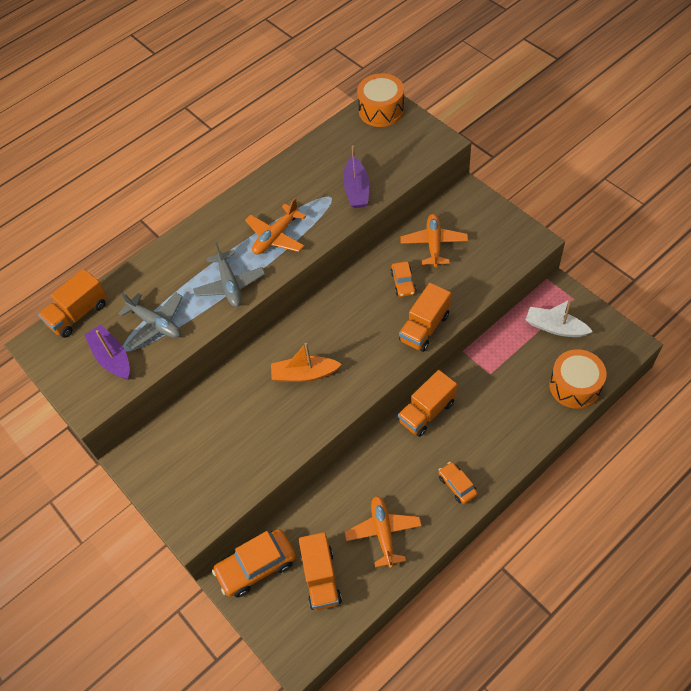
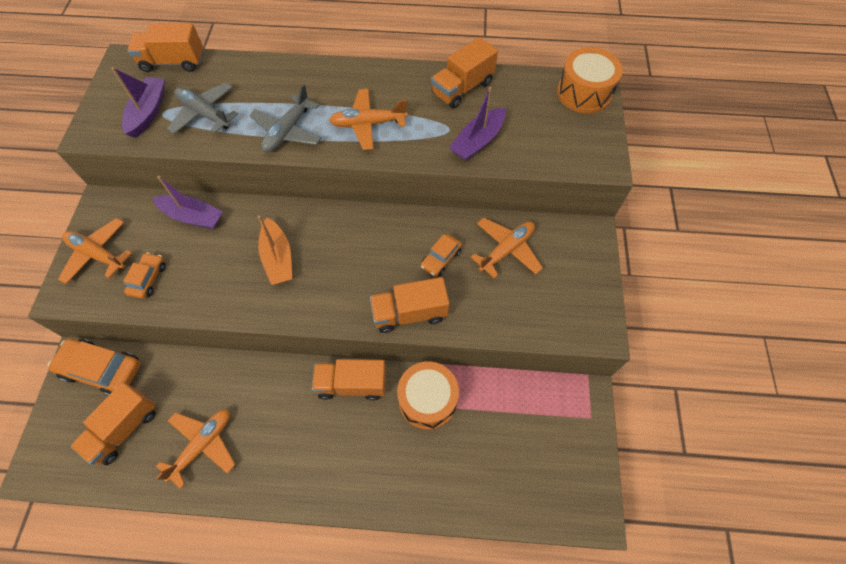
camera: 40 degrees right, 5 degrees up
(155, 324) = (204, 114): grey plane -> grey plane turned 135 degrees clockwise
(177, 487) = (98, 255): none -> orange plane
(211, 405) = (193, 217): none -> purple boat
(304, 374) = (278, 258): orange boat -> orange boat turned 150 degrees counterclockwise
(305, 166) = (462, 88): none -> orange truck
(457, 485) = (298, 471): orange car -> orange car (148, 279)
(555, 327) = (542, 425): white boat -> none
(574, 386) = (495, 496): orange drum -> orange drum (427, 400)

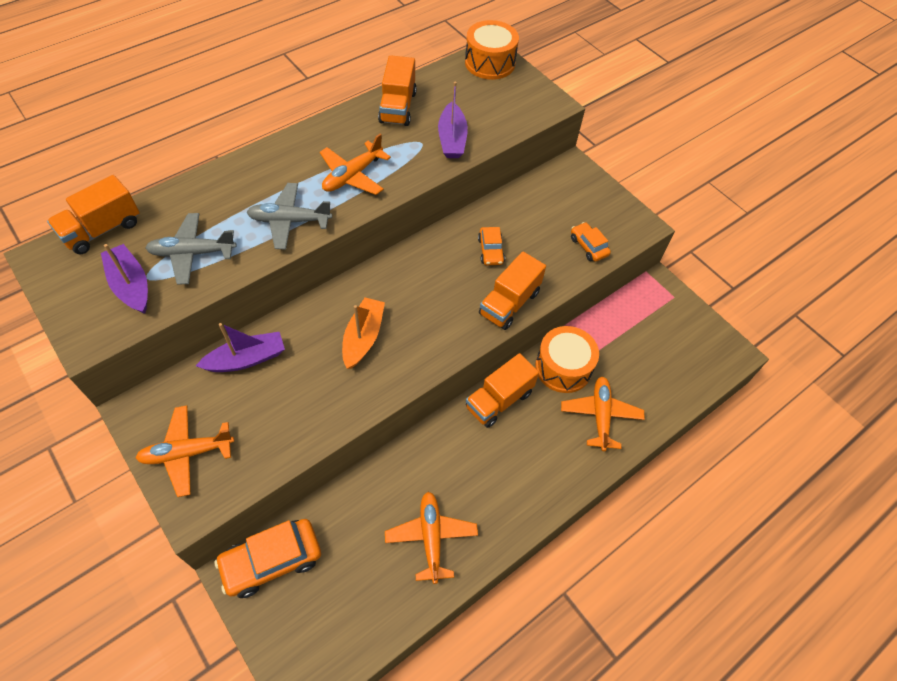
camera: 45 degrees left, 5 degrees down
(124, 428) = (348, 585): orange truck -> none
(148, 279) = (263, 435): orange car -> orange car (588, 246)
(278, 258) = (363, 337): orange boat -> orange boat turned 105 degrees counterclockwise
(288, 131) = (290, 221): grey plane -> grey plane turned 105 degrees clockwise
(506, 250) = (529, 214): orange plane -> orange plane (600, 415)

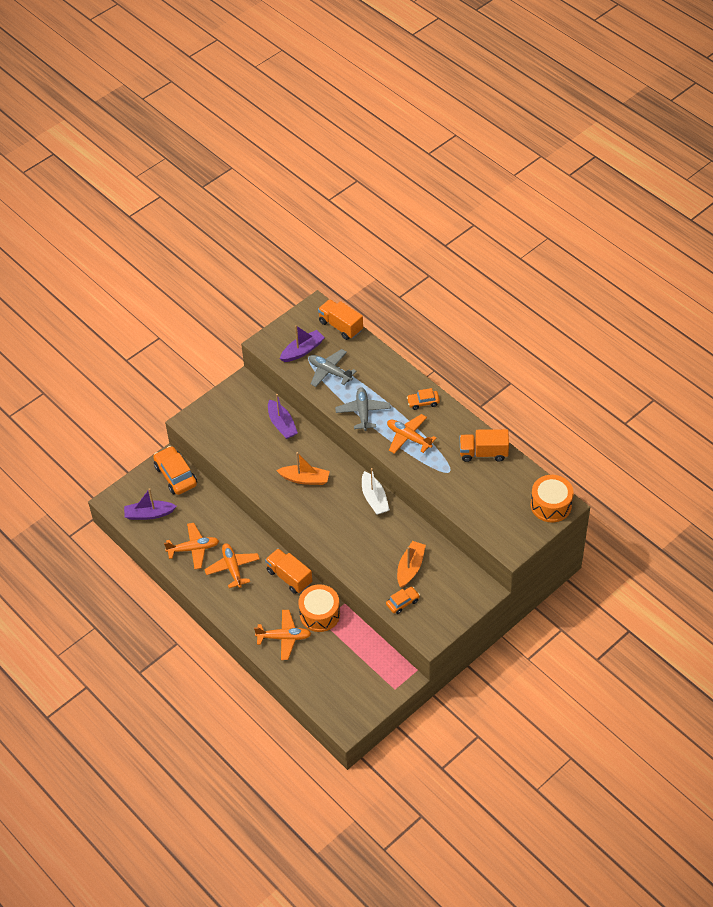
camera: 90 degrees right, 5 degrees down
(187, 453) = (219, 412): orange plane -> orange plane (233, 568)
(193, 253) = (330, 371): grey plane -> grey plane turned 45 degrees counterclockwise
(416, 257) = (374, 498): none -> white boat
(452, 139) = (457, 489): purple boat -> purple boat (149, 514)
(490, 251) = (387, 542): orange car -> orange car (423, 402)
(509, 303) = (343, 556): orange truck -> none
(534, 232) = (410, 567): none -> orange boat

